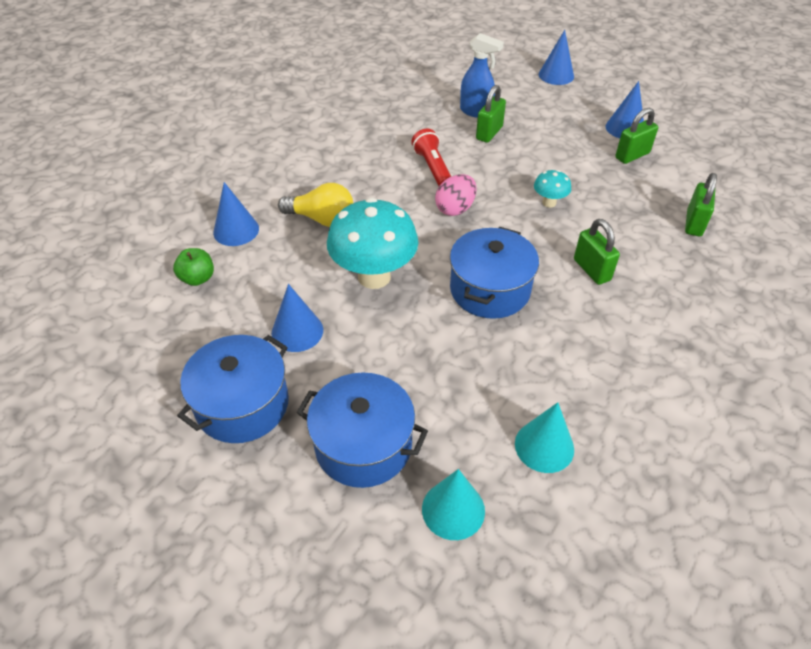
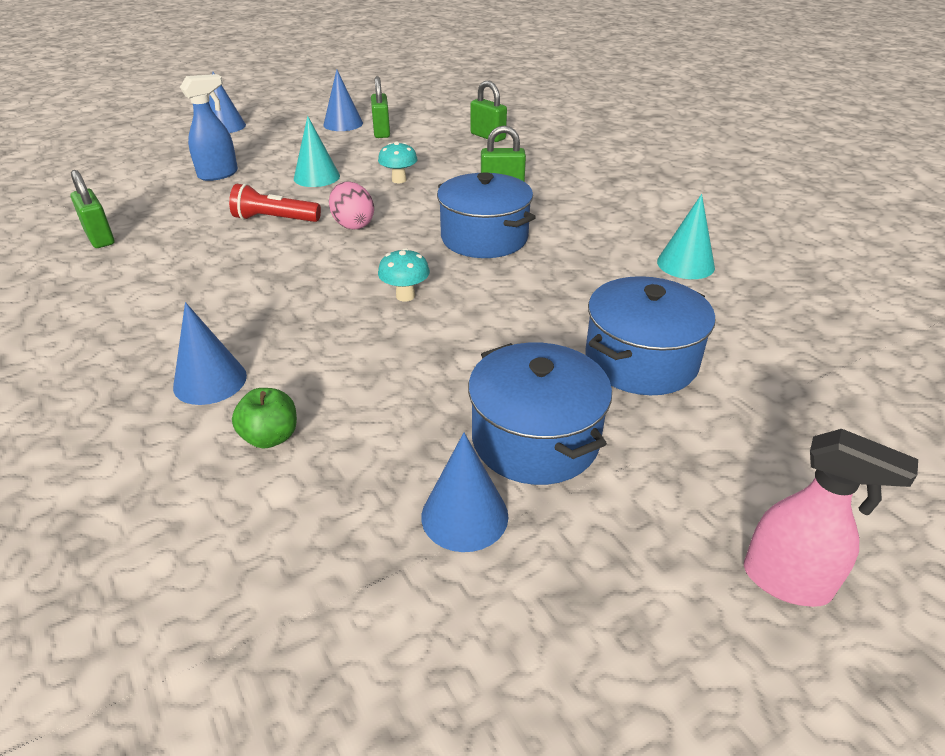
camera: 65 degrees left, 10 degrees down
(150, 585) = (787, 582): none -> pink spray bottle
(297, 331) = (446, 369): blue cone -> blue cone (464, 516)
(322, 219) = (271, 308): yellow light bulb -> none
(374, 276) = (405, 296): turquoise mushroom -> turquoise mushroom, size x0.47
(453, 509) = (738, 327): turquoise cone -> turquoise cone (316, 177)
(489, 133) = (262, 178): green padlock -> green padlock (100, 238)

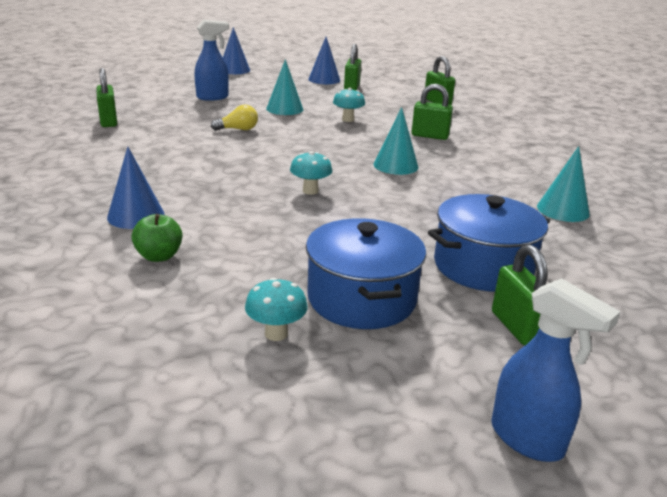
camera: 15 degrees right, 10 degrees down
(275, 219) = (238, 129): red flashlight -> yellow light bulb
(353, 224) = (295, 141): pink egg -> none
(464, 516) = (276, 333): blue cone -> turquoise mushroom
(484, 238) = (395, 165): blue pot -> turquoise cone
(711, 435) = (516, 327): none -> green padlock
(787, 582) = (527, 439): pink spray bottle -> blue spray bottle

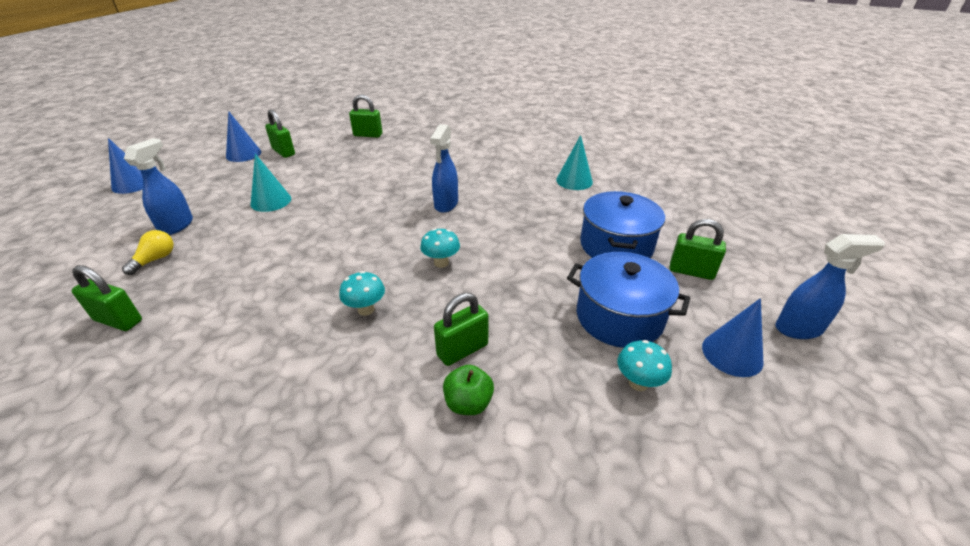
camera: 50 degrees left, 10 degrees up
(136, 215) = (374, 388): blue cone -> blue cone (732, 354)
(238, 129) = (275, 245): yellow light bulb -> yellow light bulb (155, 259)
(348, 119) = (340, 184): turquoise mushroom -> turquoise mushroom (366, 309)
(395, 165) = (446, 204): turquoise cone -> blue spray bottle
(430, 136) = (418, 167): green padlock -> green padlock (462, 350)

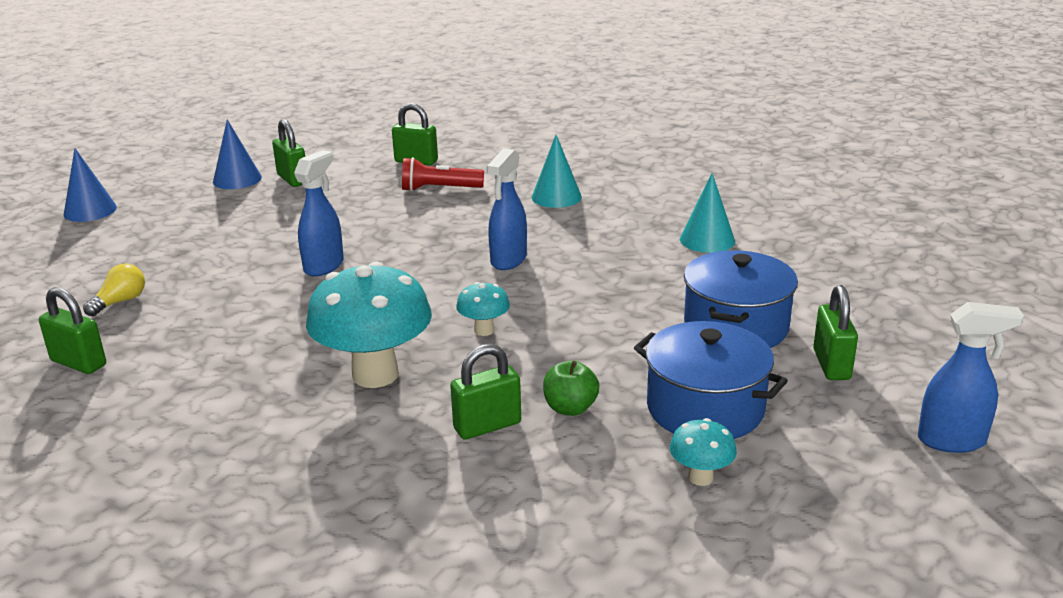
camera: 10 degrees right, 10 degrees down
(177, 226) = (147, 265): blue spray bottle -> blue spray bottle (324, 266)
(271, 201) = (269, 242): turquoise cone -> turquoise cone (556, 197)
(366, 309) = (375, 375): turquoise mushroom -> turquoise mushroom, size x2.15
(387, 154) = (439, 189): none -> red flashlight
(468, 403) = (480, 478): green apple -> green apple (570, 408)
(691, 271) = (831, 365): green padlock -> green padlock turned 60 degrees clockwise
(732, 354) = (841, 459): blue cone -> none

